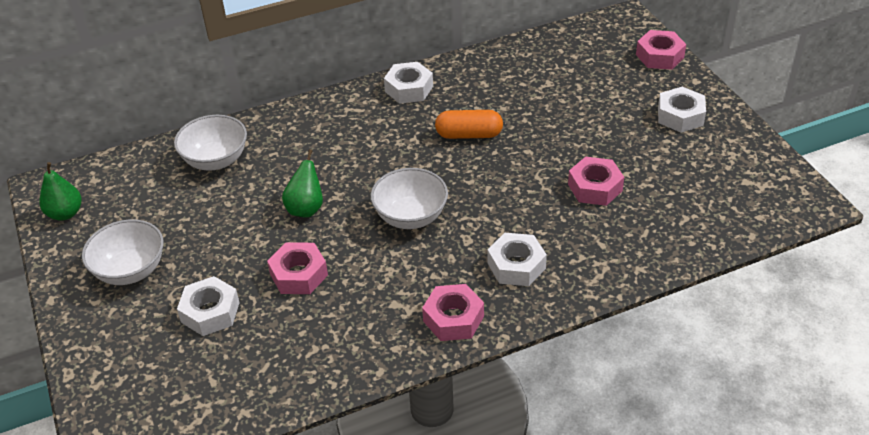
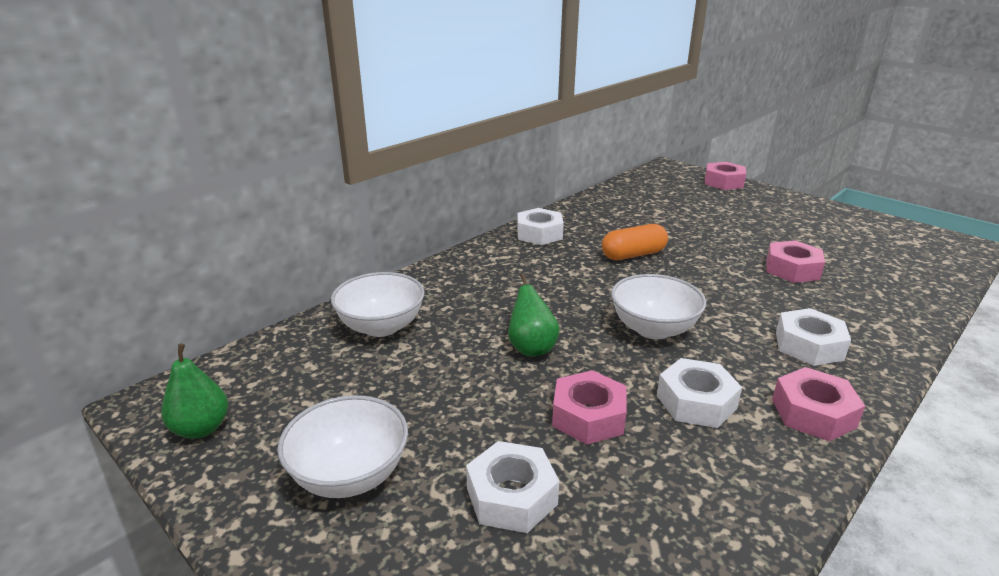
camera: 25 degrees left, 15 degrees down
(680, 116) = (790, 212): white nut -> white nut (696, 402)

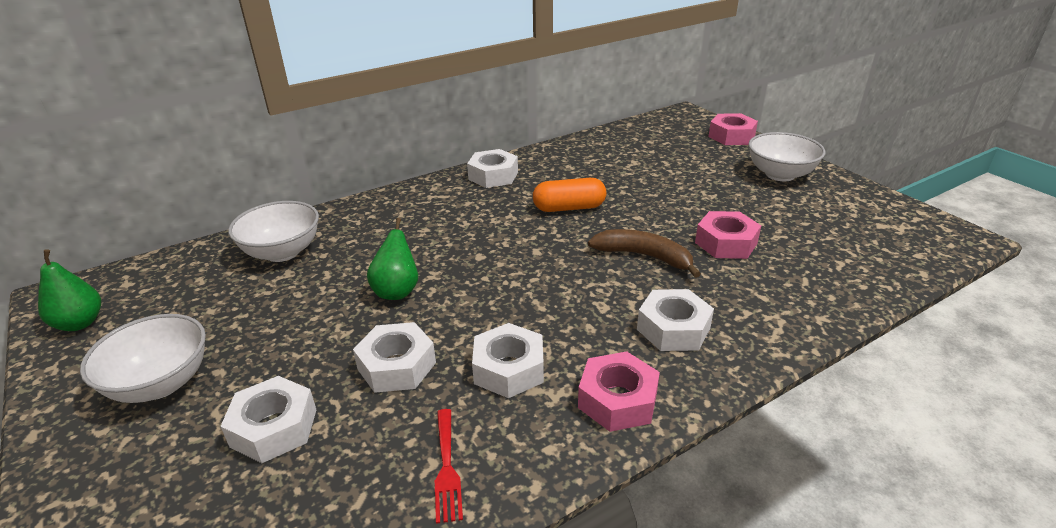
camera: 15 degrees right, 5 degrees up
(588, 416) = (397, 366): pink nut -> white nut
(653, 329) = (527, 288): white bowl -> white bowl (780, 174)
(713, 501) = (447, 468): none -> red fork
(734, 288) = (644, 256): none -> brown banana

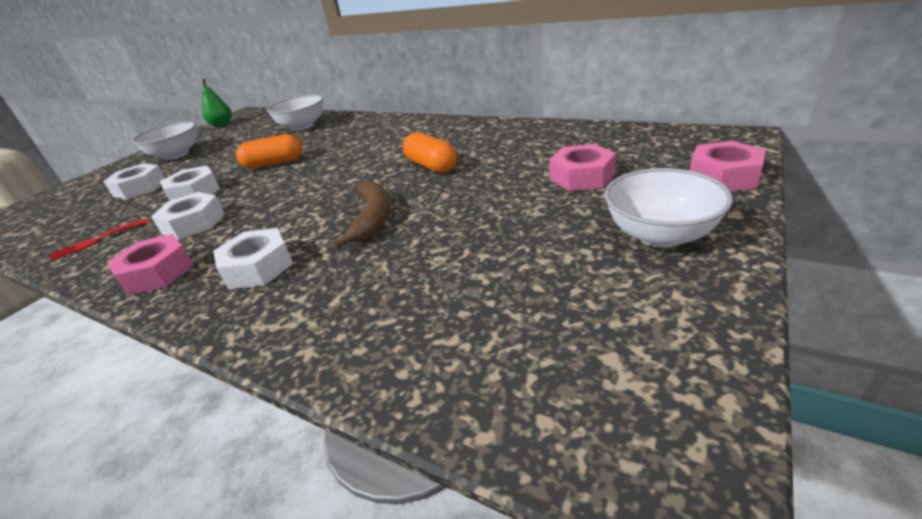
camera: 65 degrees right, 0 degrees up
(397, 291) = (274, 163): green pear -> orange capsule
(493, 176) = (455, 128): white nut -> none
(726, 243) = (432, 249): pink nut -> pink nut (581, 176)

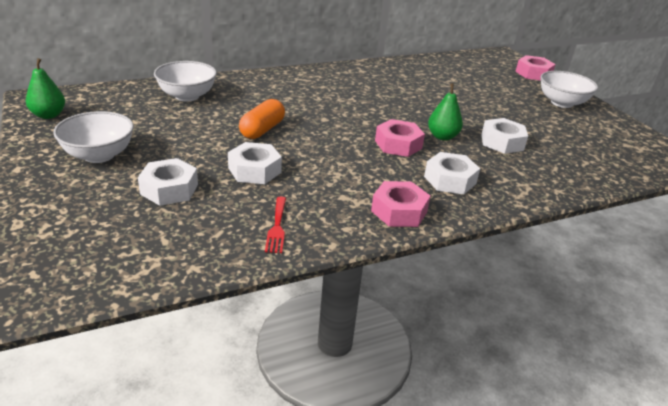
camera: 60 degrees left, 0 degrees up
(193, 223) = (329, 183): white nut -> white nut (502, 142)
(373, 219) = (442, 136): brown banana -> green pear
(431, 166) = (396, 100): orange capsule -> none
(581, 176) = (485, 86): pink nut -> pink nut (398, 144)

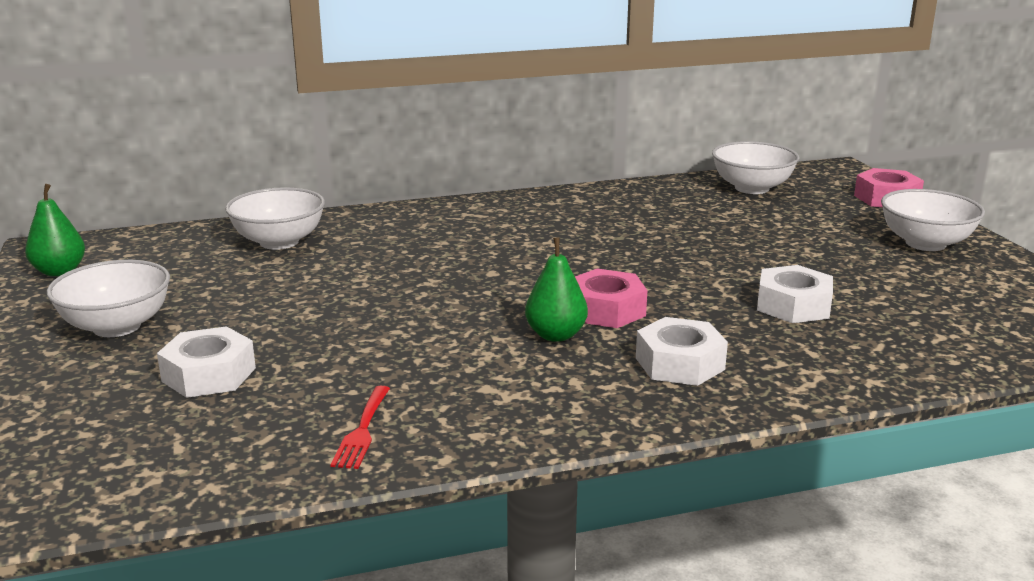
camera: 10 degrees right, 10 degrees down
(254, 170) = (352, 348): white nut -> none
(262, 130) = (384, 289): orange capsule -> none
(399, 211) = (574, 410): pink nut -> none
(442, 136) = (688, 298): green pear -> green pear (556, 335)
(458, 65) = (751, 188): none -> white bowl

